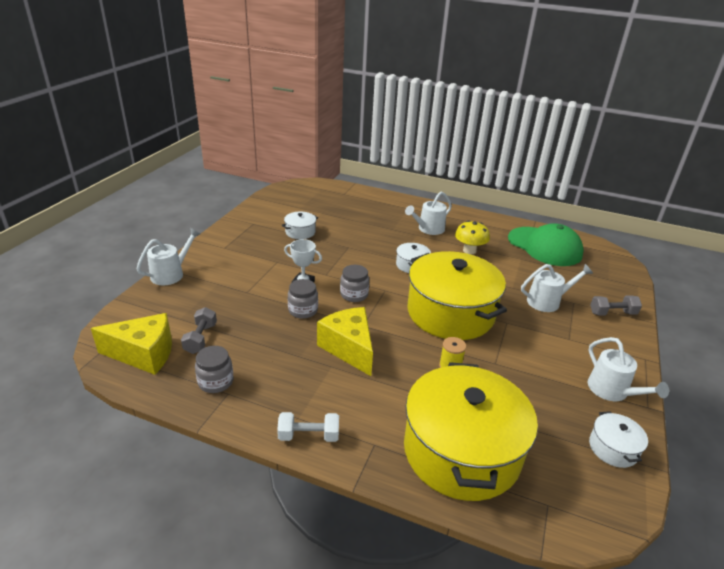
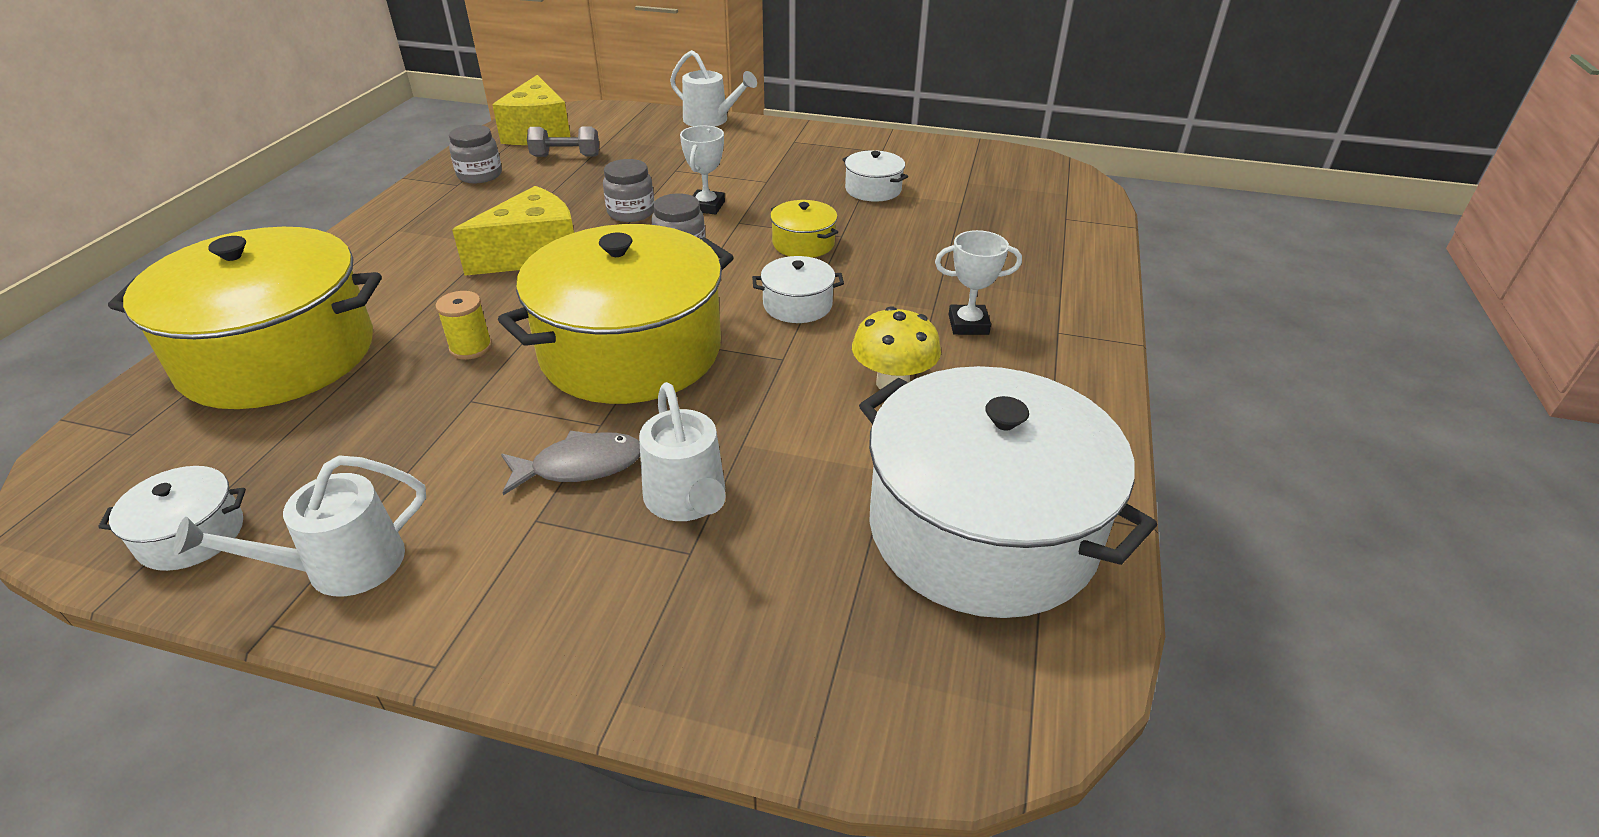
camera: 85 degrees right, 5 degrees up
(309, 436) = (363, 239): white dumbbell -> none
(354, 258) = (803, 243): none -> yellow pot
(428, 229) = (968, 324): white watering can -> white trophy
(535, 327) = (580, 466): none -> grey fish
(544, 246) = (982, 529): green cap -> white pot
(612, 313) = (644, 634): grey dumbbell -> none

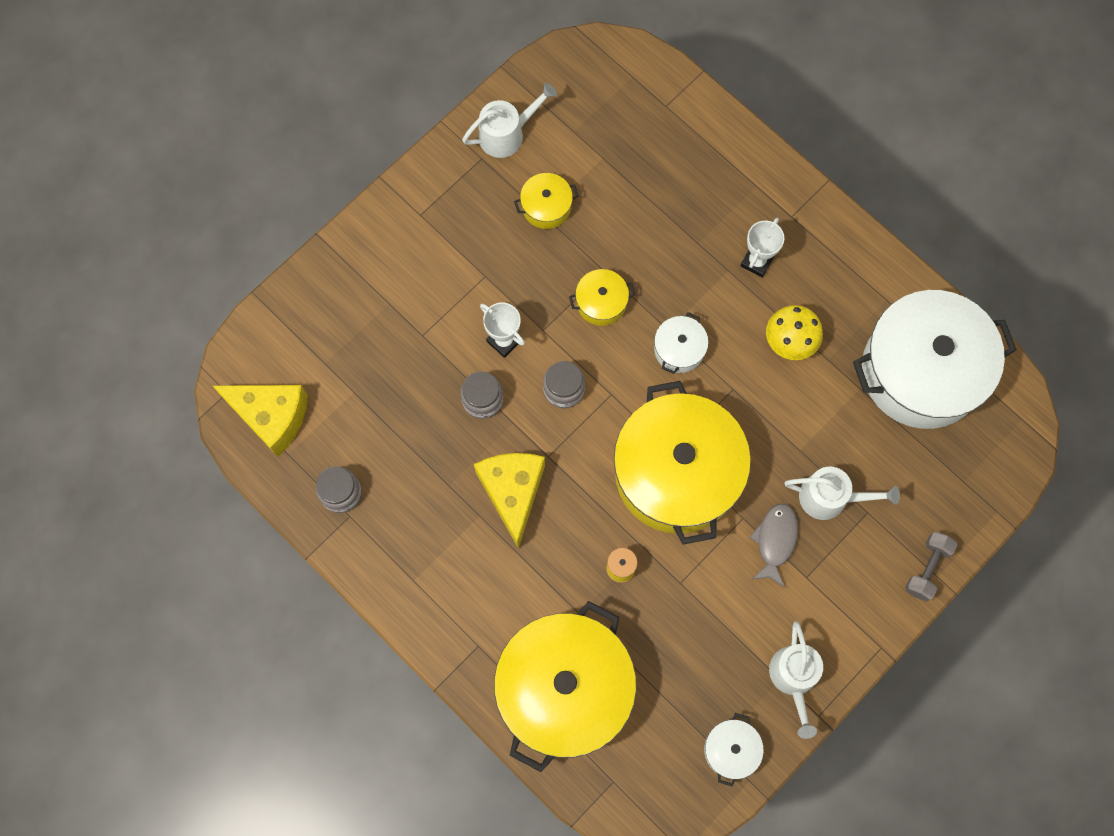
camera: 60 degrees left, 35 degrees up
(565, 156) = (341, 411): grey dumbbell -> grey dumbbell (927, 568)
(710, 120) = (332, 260): white watering can -> white watering can (507, 134)
(873, 189) = (546, 207): white pot -> yellow pot

